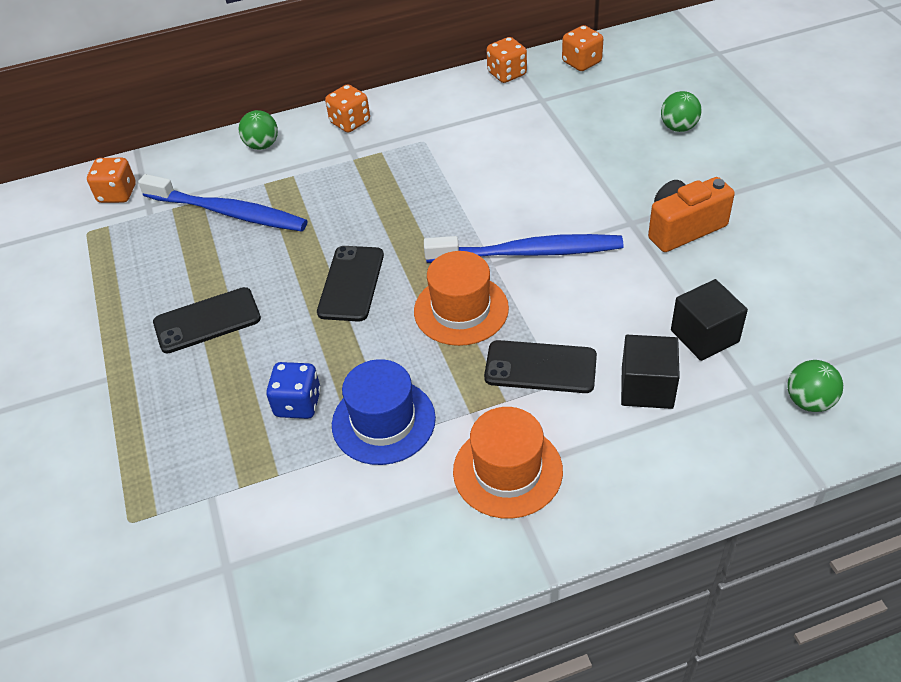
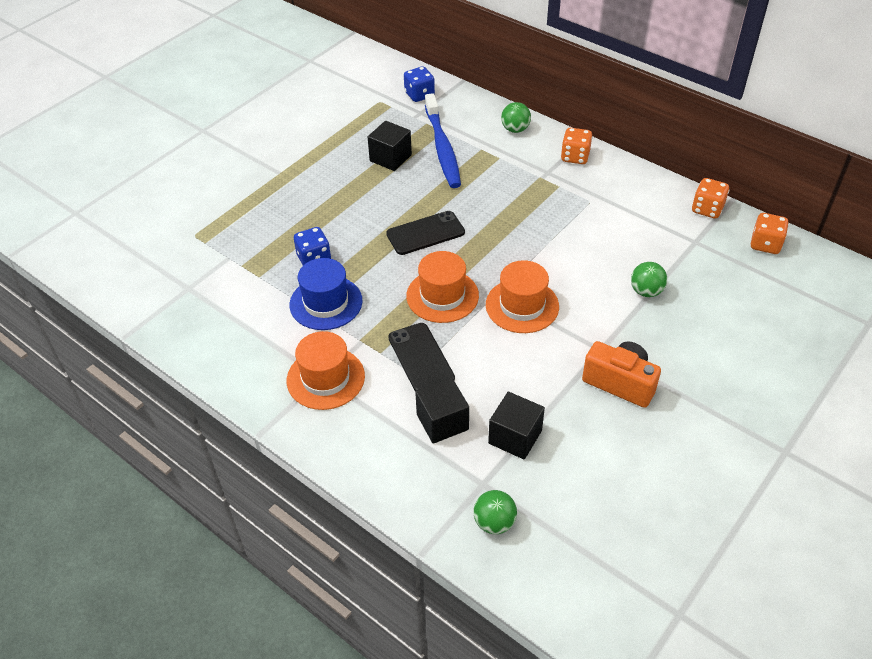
camera: 55 degrees right, 0 degrees up
(117, 194) = (419, 95): orange dice -> blue dice
(196, 262) = (390, 158): none -> black cube
(207, 321) = (349, 188): black phone -> none
(527, 252) = (522, 305): blue toothbrush -> orange hat
(678, 127) = (739, 335): green ball -> green ball (646, 291)

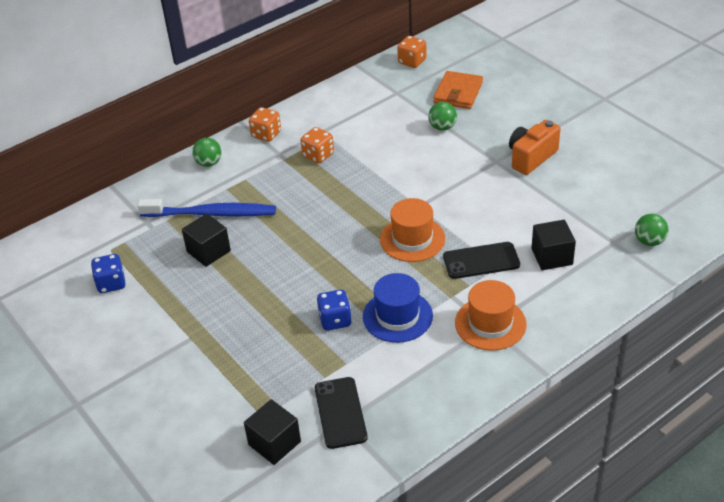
camera: 75 degrees left, 5 degrees down
(419, 95) = (117, 219): blue dice -> blue dice (111, 283)
(425, 233) = (328, 240): black phone -> black phone (340, 413)
(515, 437) = (573, 219): black cube -> black cube (274, 443)
(522, 305) = (438, 194): orange hat -> none
(707, 209) = (363, 79): orange dice -> orange dice (318, 155)
(721, 296) = (458, 93): none -> orange wallet

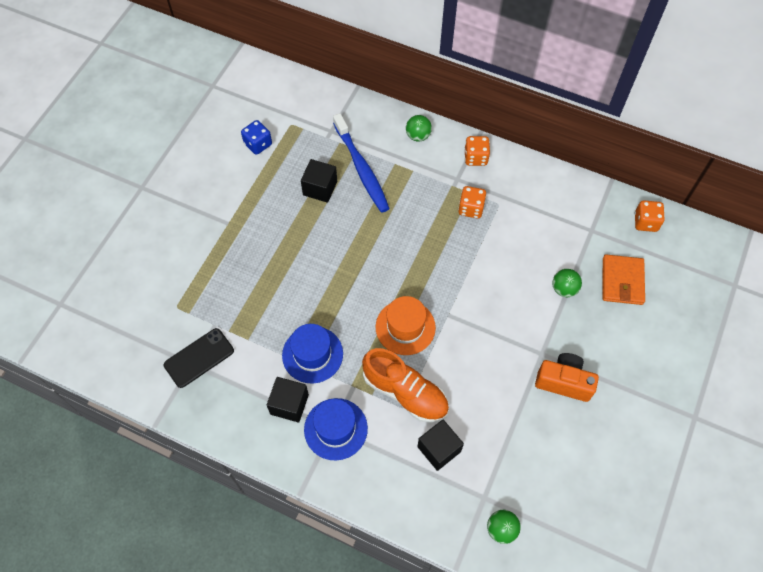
camera: 60 degrees right, 20 degrees up
(274, 443) = (155, 327): black cube -> black cube (289, 404)
(335, 320) = (288, 311): blue dice -> none
(458, 93) = (622, 281): orange wallet -> orange wallet turned 75 degrees counterclockwise
(481, 261) = (405, 392): black phone -> orange shoe
(490, 323) = (335, 429): orange hat -> blue hat

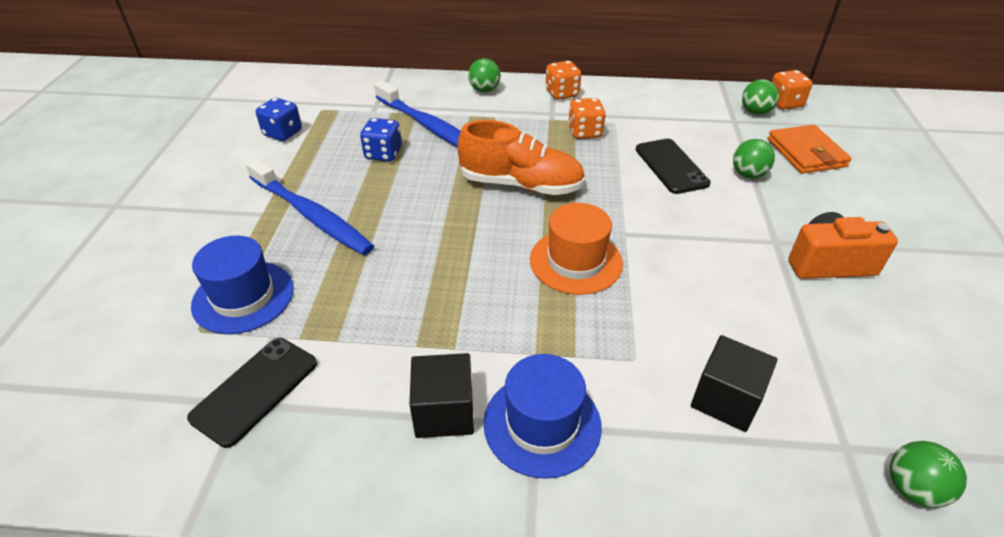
camera: 20 degrees left, 20 degrees down
(257, 234) = (311, 215): none -> blue toothbrush
(312, 354) = (453, 331): blue hat -> blue hat (243, 297)
(320, 188) = (383, 154): black cube -> blue dice
(405, 392) = (624, 338): orange shoe -> orange shoe (521, 184)
(514, 263) = (671, 166): none -> black phone
(614, 225) = (755, 112): none -> green ball

